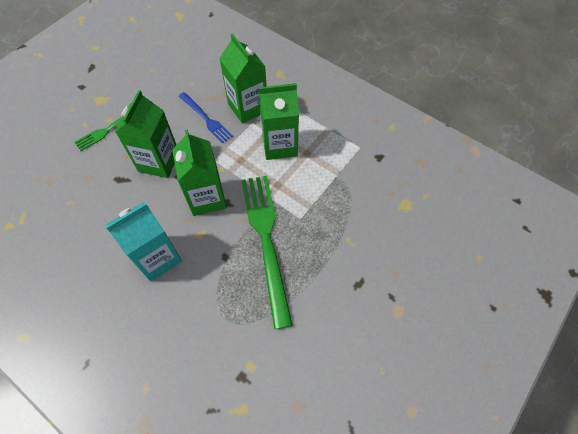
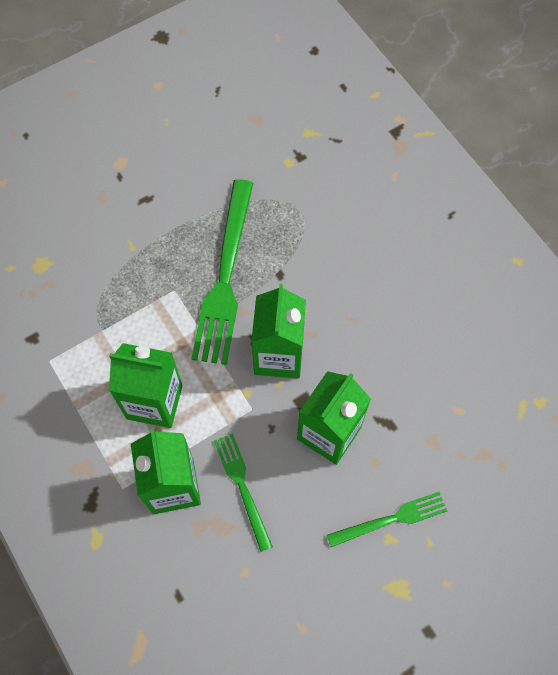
camera: 160 degrees left, 5 degrees up
(157, 258) = (358, 298): turquoise carton -> none
(206, 118) = (242, 487): blue fork -> green fork

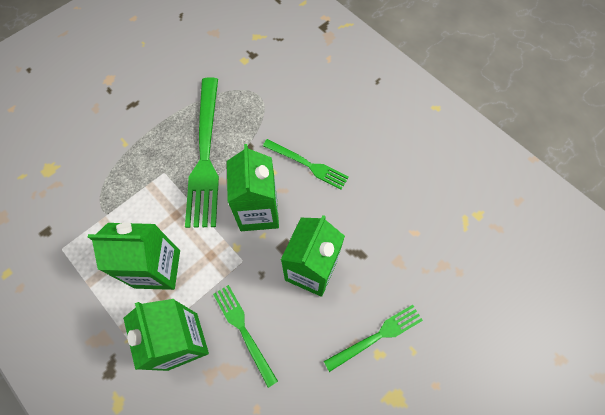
camera: 10 degrees left, 0 degrees up
(345, 308) = (307, 164): none -> green fork

